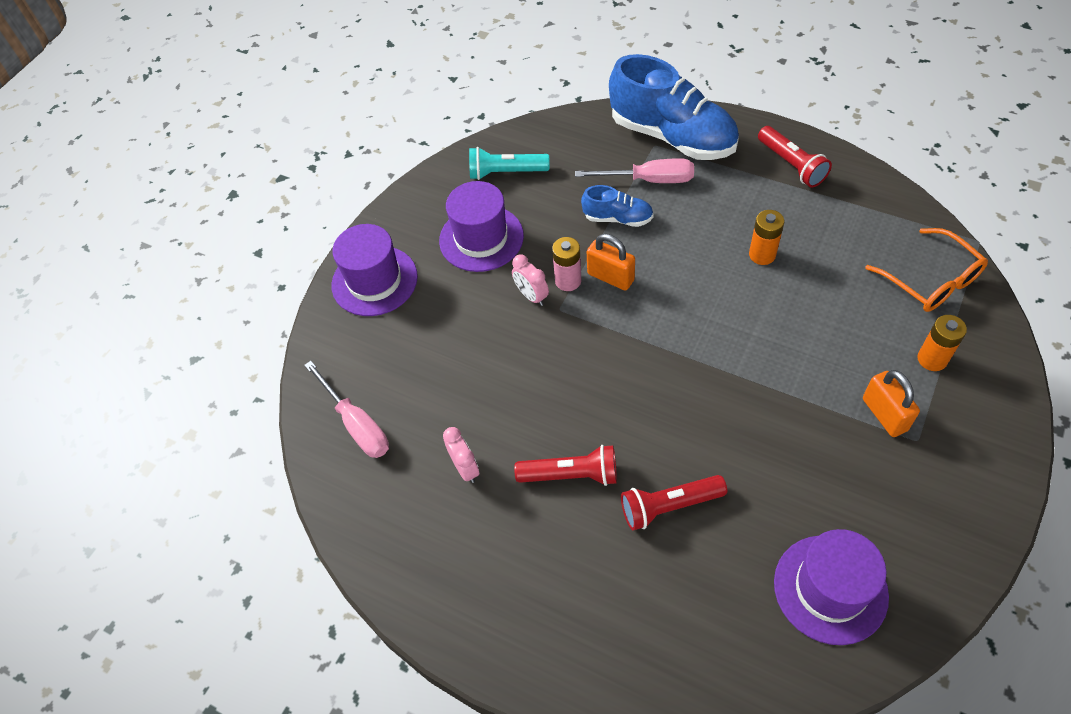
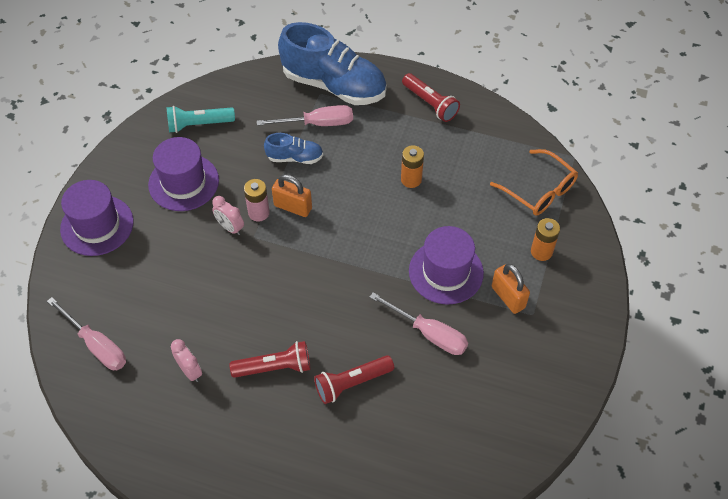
camera: 15 degrees left, 0 degrees up
(775, 452) = (429, 333): none -> pink screwdriver
(830, 589) = (474, 430): purple hat -> purple hat (446, 272)

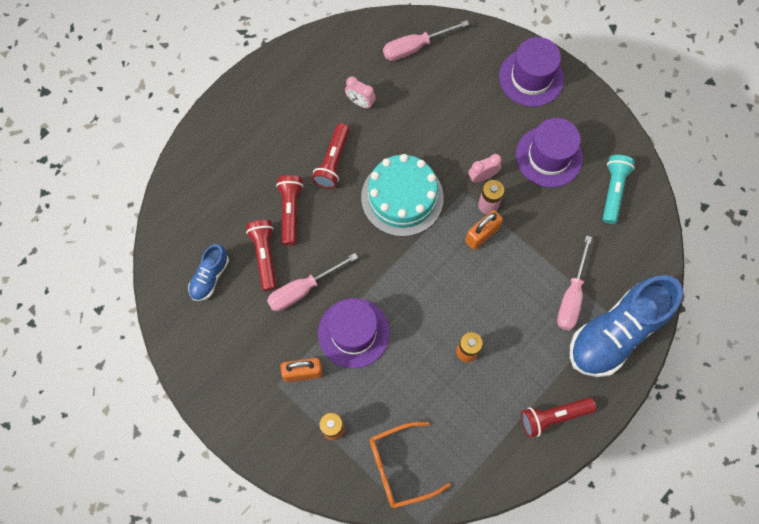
camera: 115 degrees right, 15 degrees up
(190, 371) = (360, 102): pink clock -> pink clock turned 45 degrees clockwise
(285, 287) = (402, 197): none -> turquoise cake
(295, 157) = (538, 259): blue shoe -> blue shoe (210, 277)
(413, 385) = (264, 256): none -> red flashlight

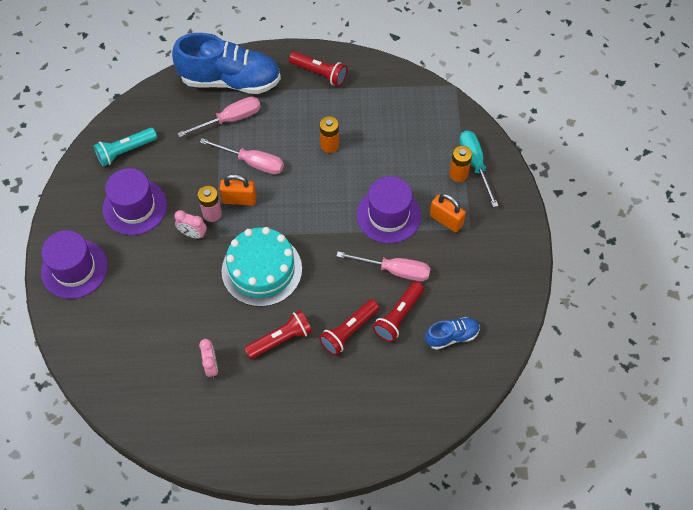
camera: 135 degrees left, 10 degrees down
(328, 453) = (475, 164): none -> turquoise screwdriver
(400, 467) = (438, 123): orange glasses -> none
(415, 47) = (121, 371): pink screwdriver -> pink screwdriver (252, 162)

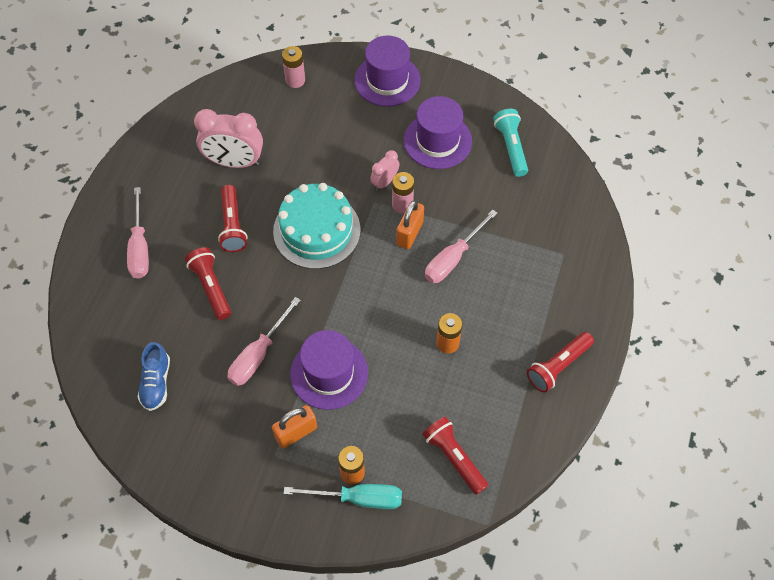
camera: 110 degrees right, 0 degrees up
(95, 350) = (295, 80): none -> pink battery
(211, 366) = (234, 162): pink clock -> pink clock, size x1.90
(230, 80) = (576, 267): blue shoe -> none
(230, 119) = (520, 253): pink screwdriver -> pink screwdriver (140, 247)
(398, 316) = (204, 339): red flashlight -> red flashlight (454, 458)

